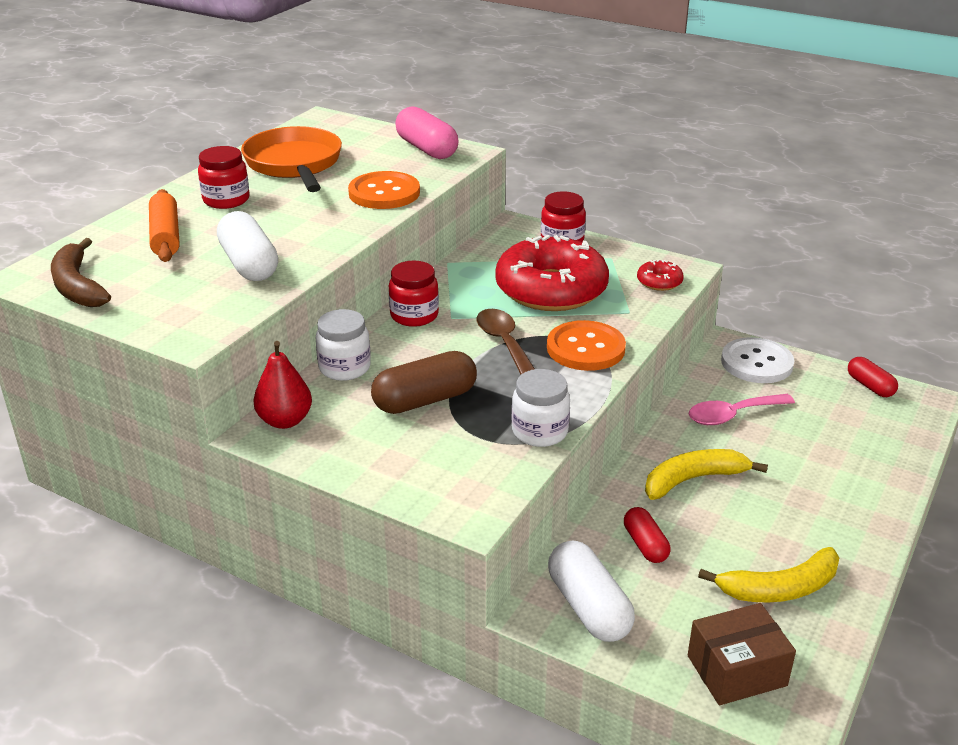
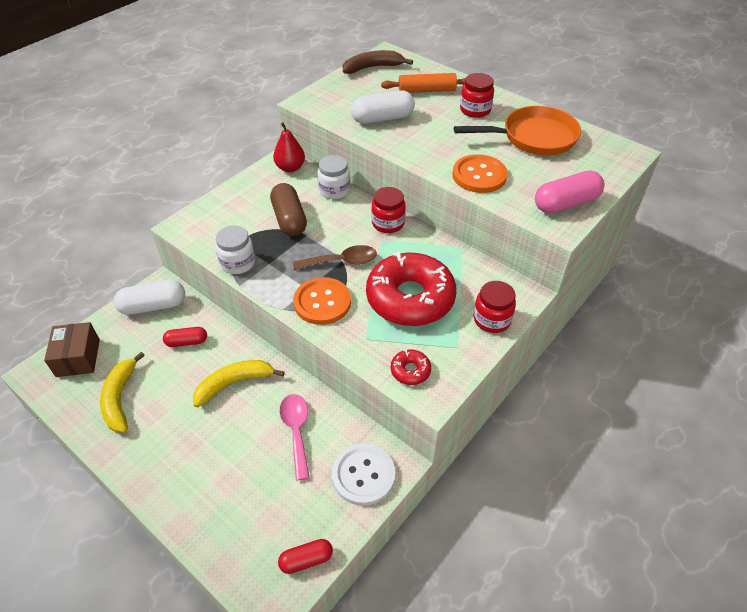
camera: 100 degrees right, 15 degrees up
(693, 479) = (234, 383): yellow banana -> yellow banana turned 105 degrees counterclockwise

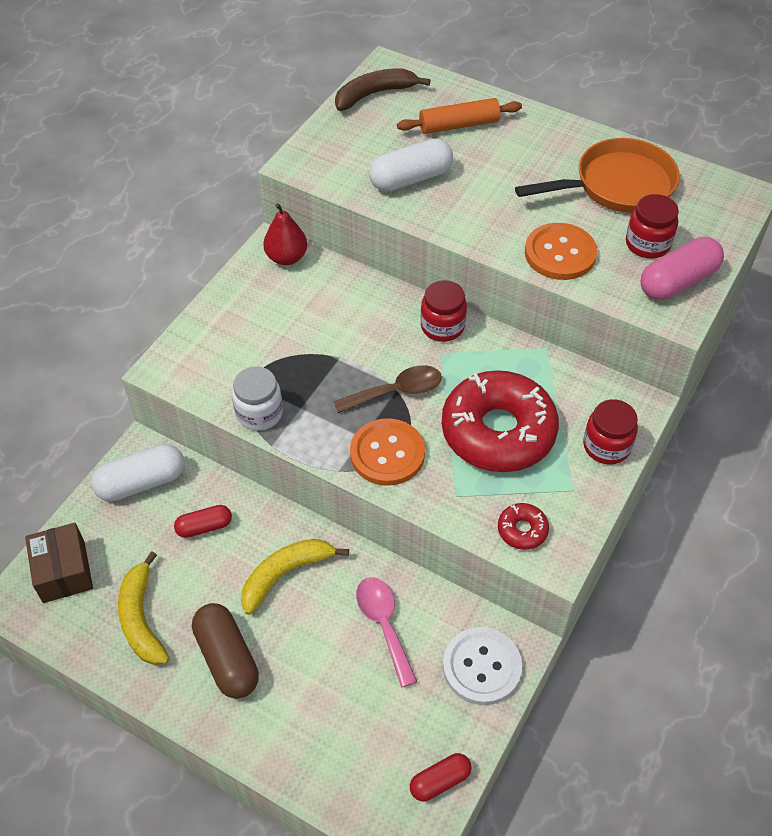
camera: 10 degrees left, 5 degrees up
(289, 219) = (309, 338): brown capsule -> brown capsule (227, 658)
(334, 190) = (357, 285): white jar -> none
(475, 110) = (531, 150): red jar -> red jar (647, 244)

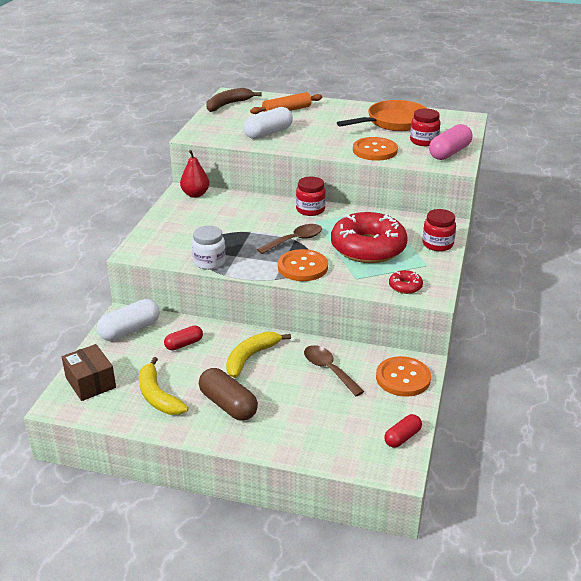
camera: 15 degrees left, 20 degrees down
(384, 624) = (328, 369): pink spoon -> brown spoon
(482, 667) = (403, 378): white button -> orange button

